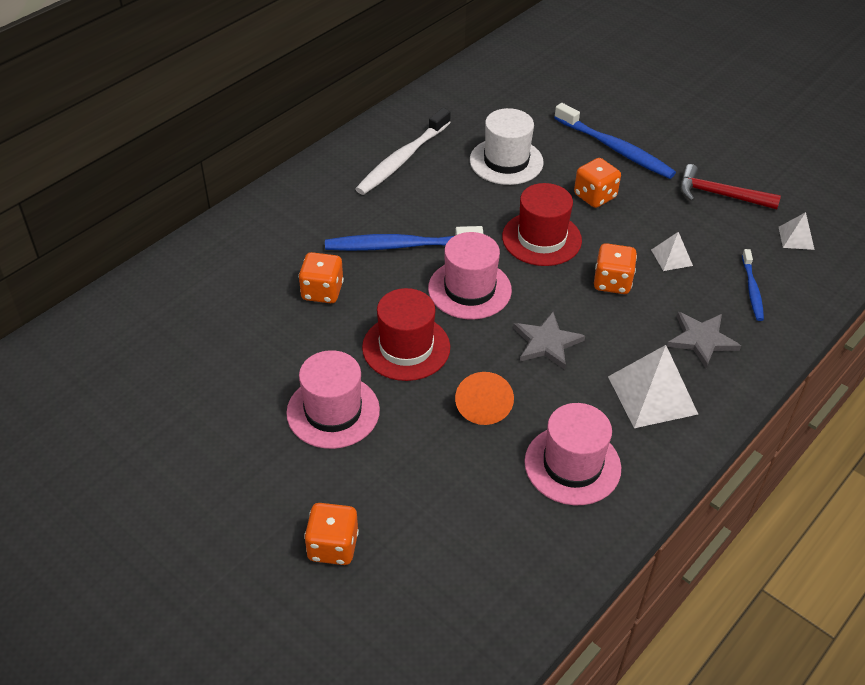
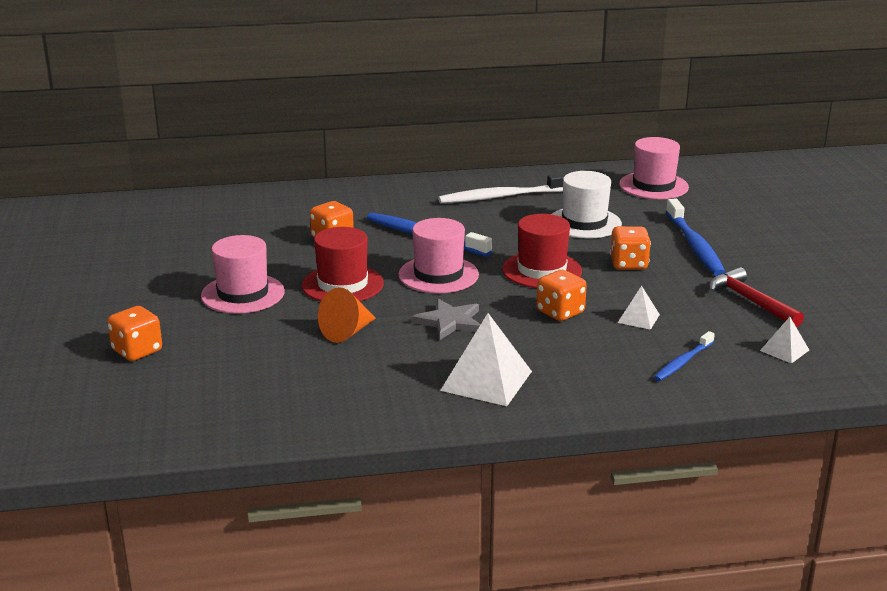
camera: 40 degrees right, 20 degrees down
(572, 465) = (359, 387): pink hat -> pink hat (653, 186)
(701, 340) = (583, 370): grey star -> none

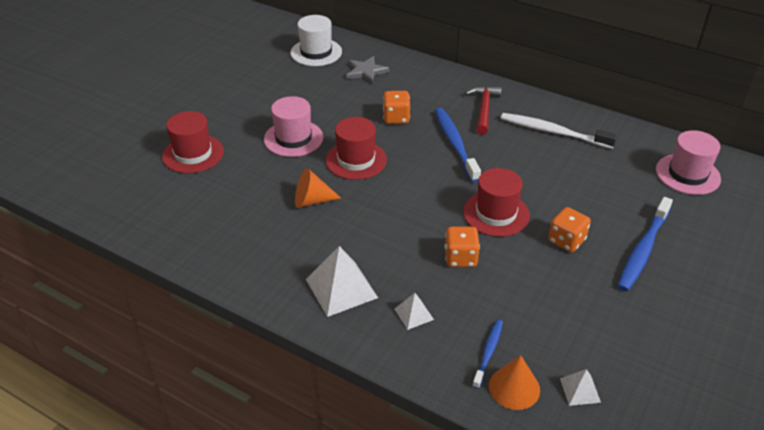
camera: 40 degrees right, 15 degrees up
(137, 351) = (193, 154): orange dice -> red hat
(438, 275) = (423, 182): pink hat -> none
(449, 322) = (380, 226): grey star -> grey star (366, 71)
(584, 223) = (583, 185): white hat -> white hat (316, 52)
(638, 318) = (508, 294): white pyramid -> white pyramid (414, 314)
(683, 362) = (488, 353): blue toothbrush -> blue toothbrush turned 120 degrees clockwise
(737, 373) = (514, 387): none -> orange cone
(750, 301) = (616, 328): red hammer -> red hammer (484, 109)

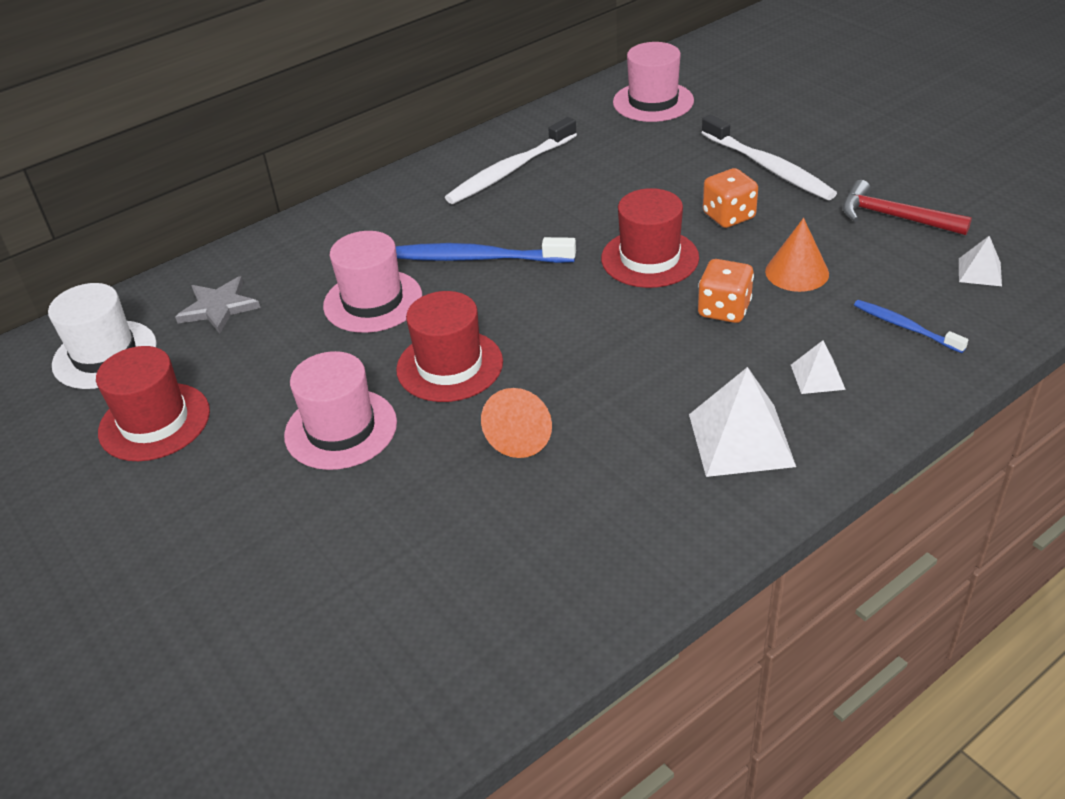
camera: 65 degrees left, 0 degrees up
(193, 154) = (288, 579): red hat -> red hat (154, 422)
(396, 118) = (373, 301): orange dice -> pink hat
(484, 109) = (416, 214): red hammer -> red hammer (894, 217)
(514, 387) = (967, 320): orange cone -> orange cone (797, 272)
(643, 250) = (768, 167): blue toothbrush -> white toothbrush

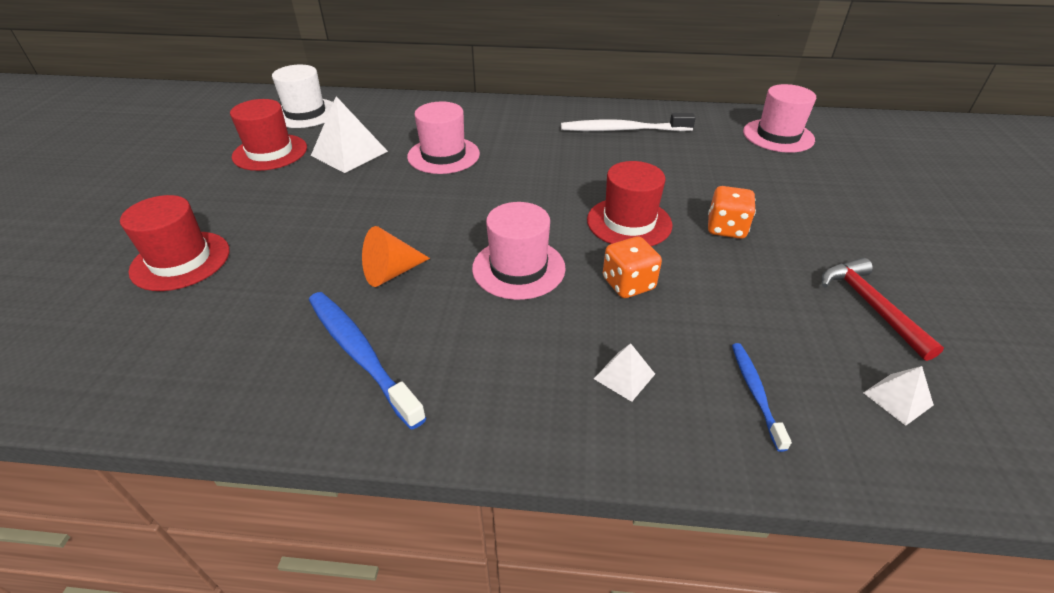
camera: 40 degrees right, 0 degrees up
(219, 307) = (378, 119): grey star -> none
(341, 429) = (324, 206): pink hat -> pink hat (518, 268)
(449, 366) = (422, 210): red hat -> red hat (180, 261)
(478, 258) = (529, 165): blue toothbrush -> blue toothbrush (360, 354)
(741, 440) = (502, 376): white pyramid -> white pyramid (349, 153)
(768, 167) = (807, 214): white toothbrush -> none
(797, 272) = (722, 294): orange cone -> none

